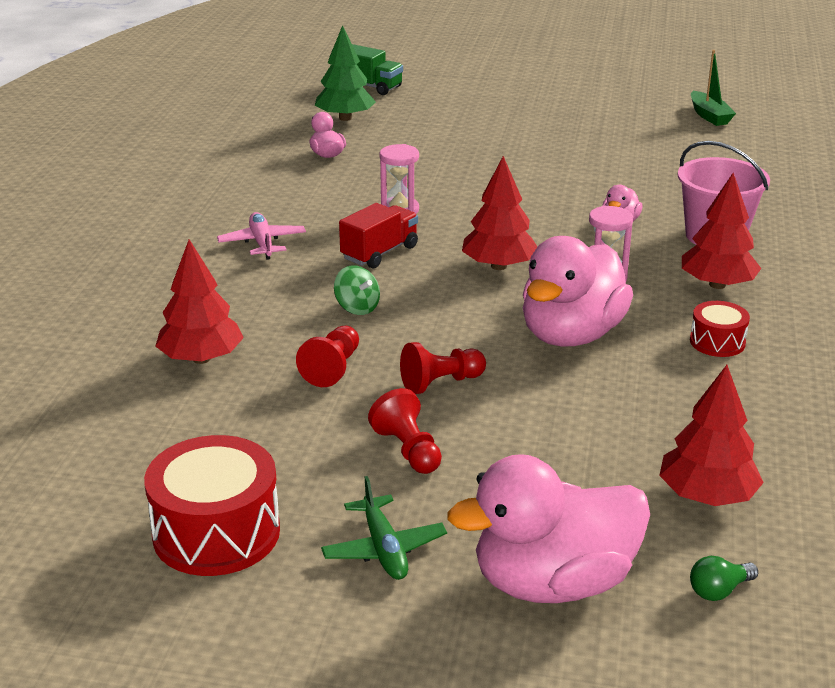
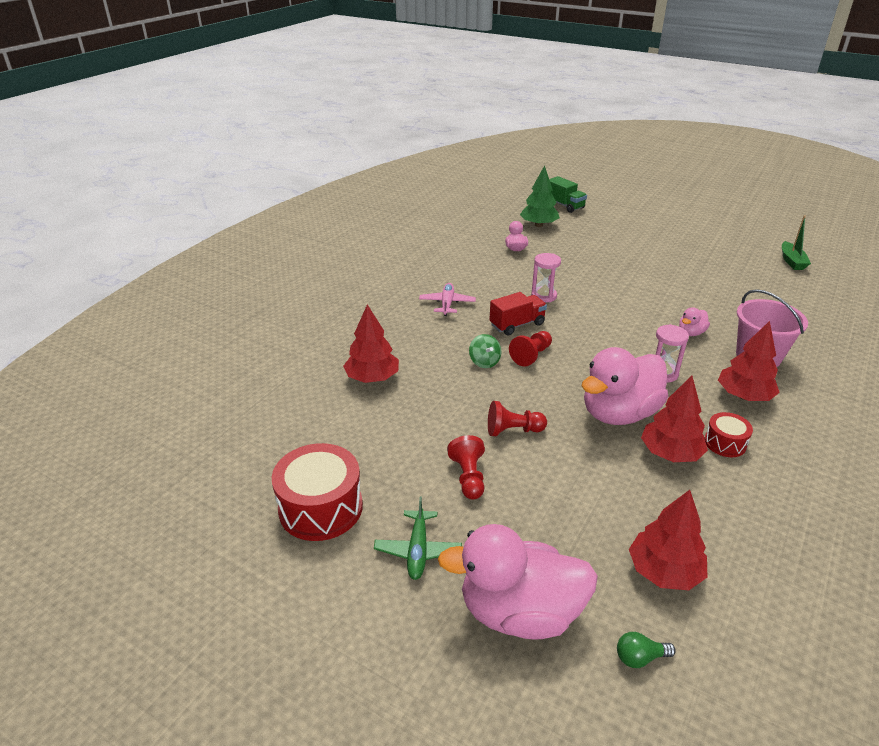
camera: 20 degrees right, 5 degrees up
(332, 368) = (448, 403): red pawn -> red pawn (531, 355)
(498, 266) = (591, 350): red tree -> red tree (670, 453)

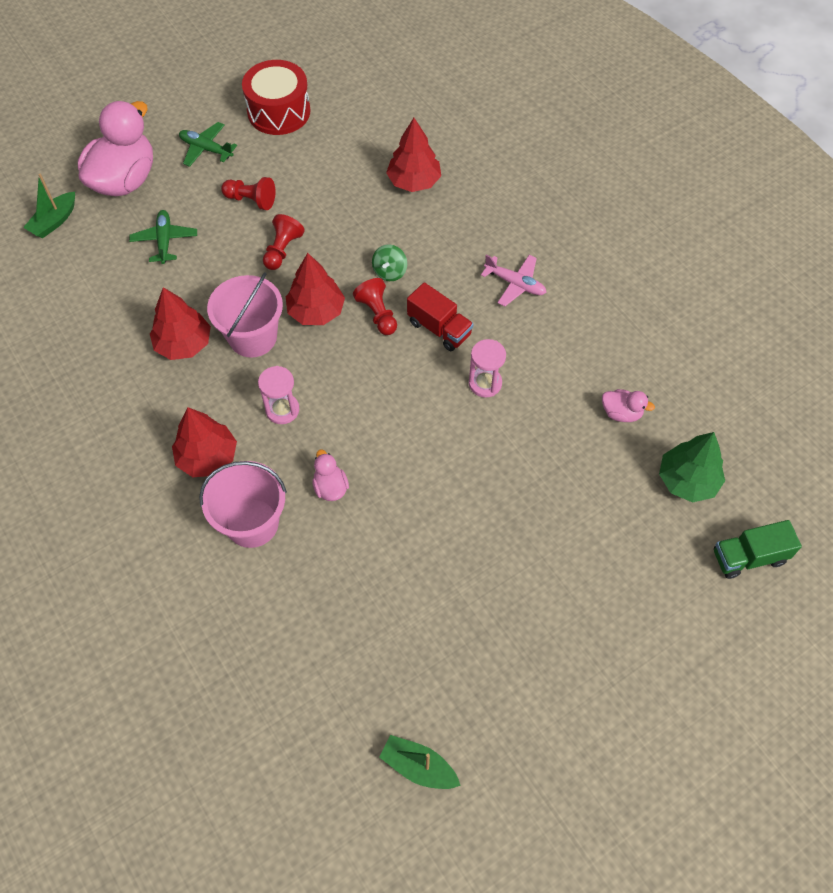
camera: 115 degrees right, 25 degrees up
(484, 362) = (390, 272): green spinning top -> green spinning top turned 75 degrees counterclockwise
(517, 324) = (439, 328): red truck -> red truck turned 45 degrees counterclockwise
(574, 524) = (165, 241): none -> green plane
(619, 413) = (253, 337): pink duck -> pink bucket
(640, 657) = (54, 221): green light bulb -> green boat
(664, 571) = (93, 269): red tree -> red tree (316, 311)
(725, 443) = (166, 393): red drum -> none

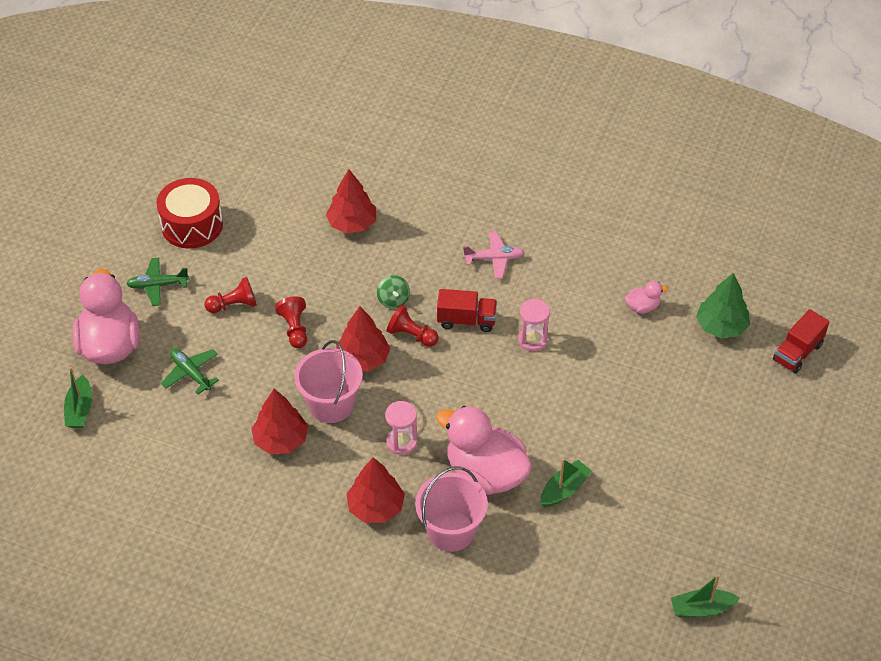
camera: 35 degrees left, 10 degrees down
(330, 487) = (485, 473): pink duck -> pink duck, size x2.26
(389, 550) = (564, 489): none -> green boat
(748, 557) = (797, 352): green truck -> red truck

